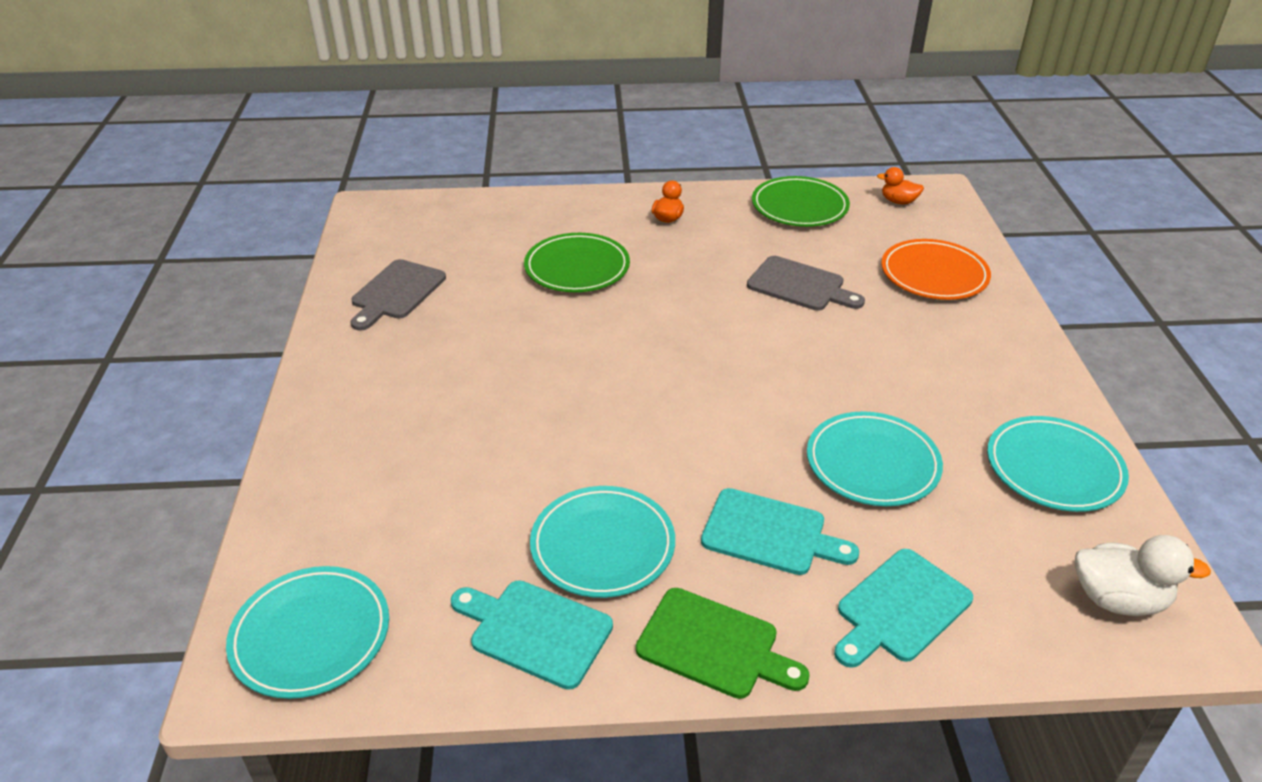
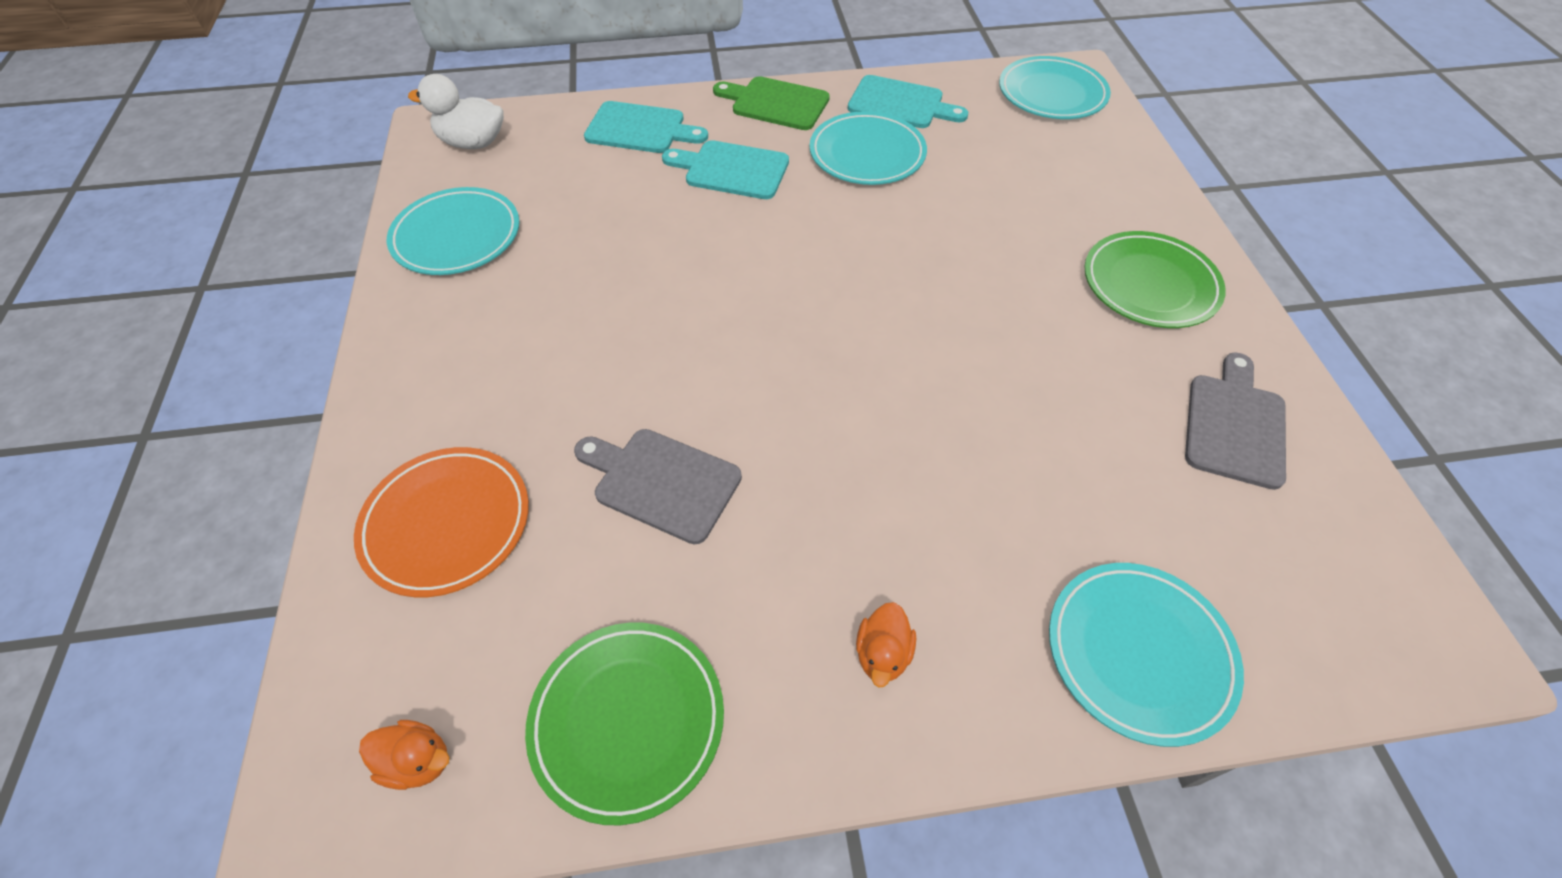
camera: 175 degrees right, 15 degrees up
(577, 268) = (1002, 498): green plate -> green plate (1149, 285)
(872, 464) = (630, 231): turquoise plate -> turquoise plate (1139, 653)
(900, 608) = (640, 129): turquoise cutting board -> turquoise cutting board turned 60 degrees clockwise

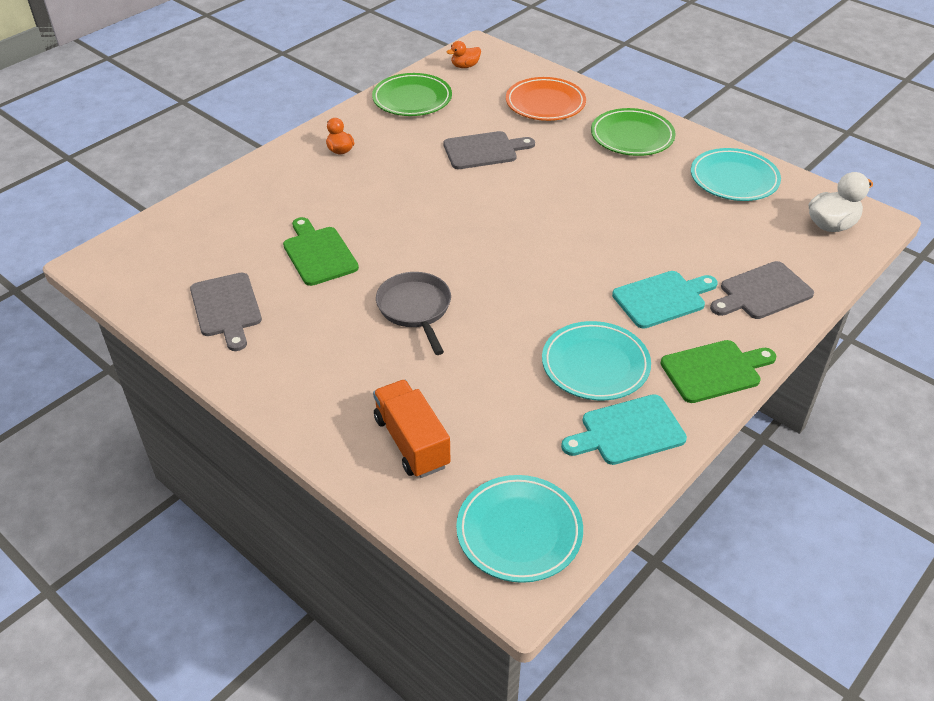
camera: 140 degrees right, 10 degrees down
(640, 129) = (762, 292): turquoise cutting board -> grey cutting board
(990, 293) = (415, 309): none -> grey pan
(1060, 439) = (319, 254): none -> green cutting board
(1093, 181) = (411, 442): none -> orange truck
(1139, 653) = (237, 196): turquoise plate -> none
(1149, 285) = (318, 371): green plate -> green plate (632, 136)

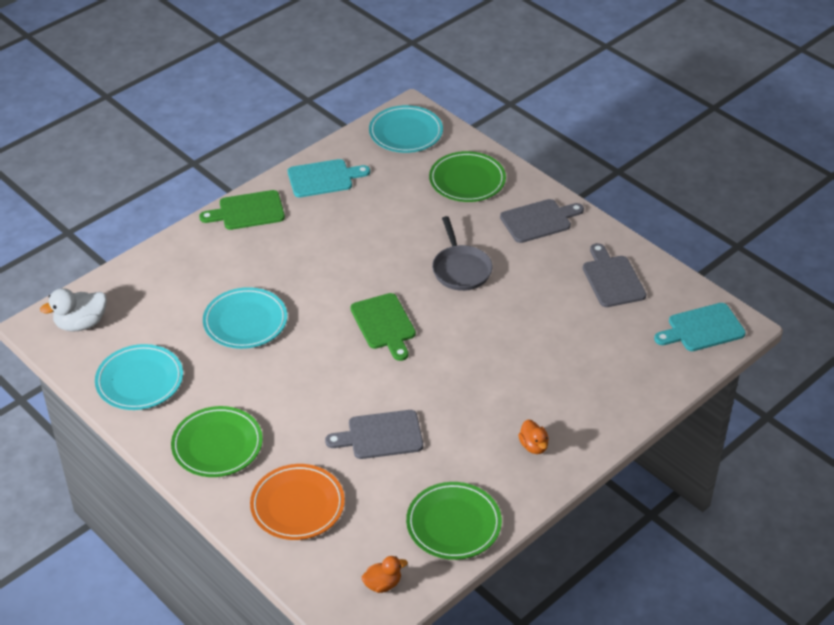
camera: 175 degrees left, 0 degrees up
(319, 254) = (543, 323): green cutting board -> green cutting board (384, 324)
(411, 442) = (467, 180): orange truck -> green plate
(595, 365) = (332, 220): turquoise plate -> turquoise plate (245, 322)
(662, 299) = (262, 265): turquoise cutting board -> turquoise cutting board (702, 328)
(762, 292) = (180, 266): grey cutting board -> grey cutting board (539, 220)

